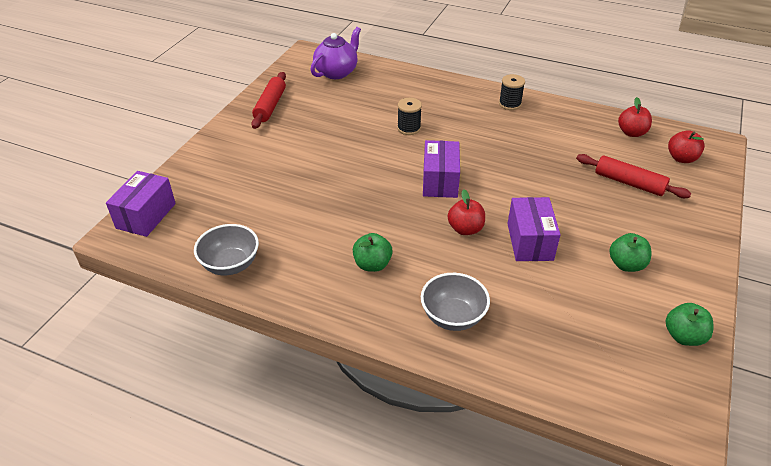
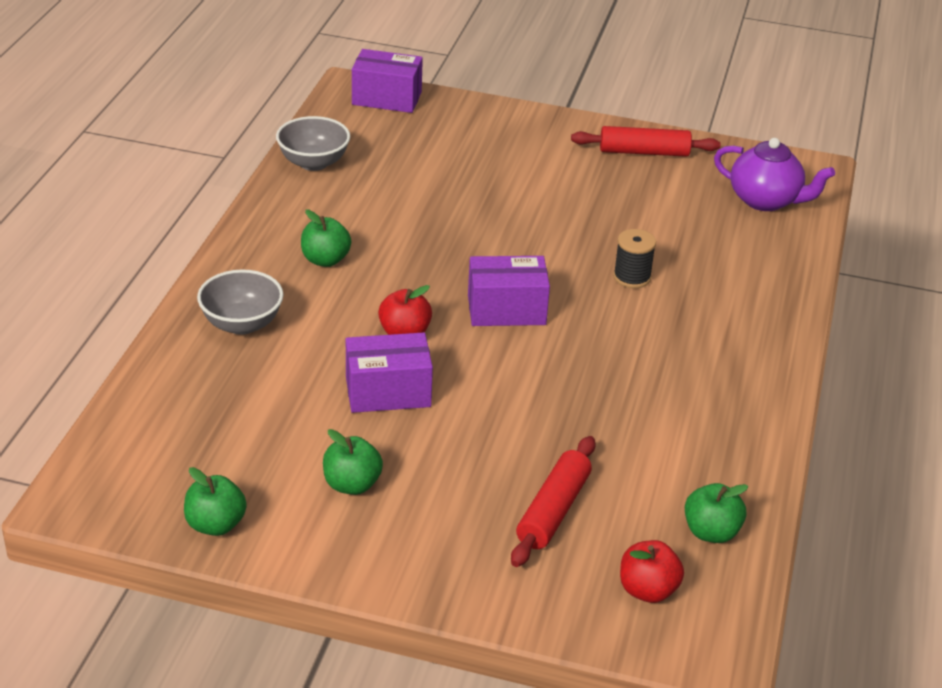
camera: 80 degrees right, 5 degrees down
(510, 104) = (748, 384): black spool -> none
(631, 133) = (711, 532): red apple -> green apple

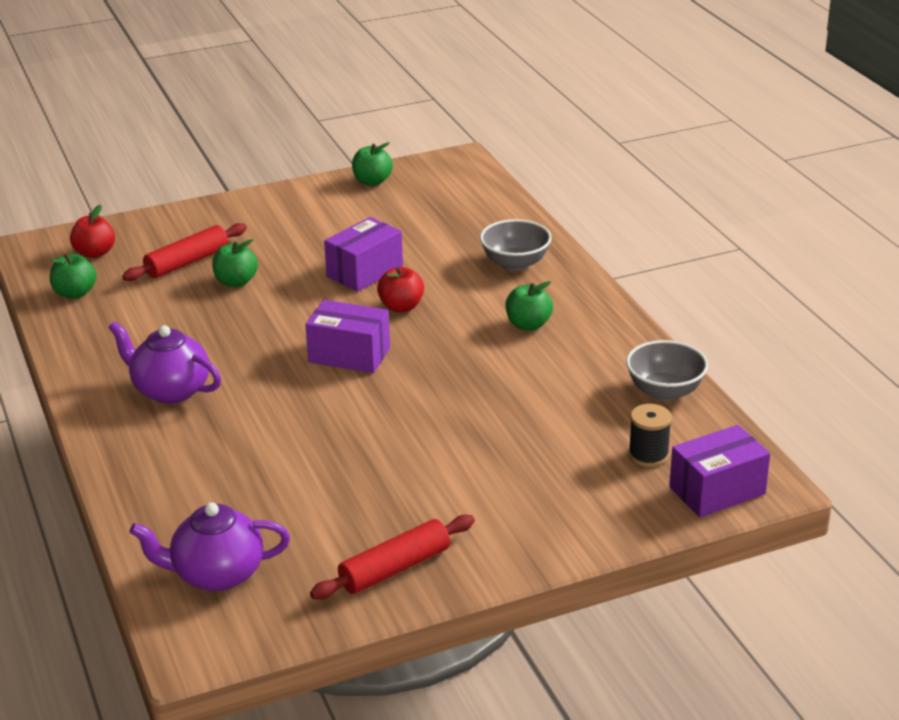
camera: 145 degrees right, 5 degrees down
(352, 484) = (323, 224): green apple -> green apple (236, 282)
(506, 310) = (349, 355): purple box -> purple box turned 60 degrees clockwise
(553, 511) = (187, 262): red rolling pin -> red rolling pin turned 60 degrees clockwise
(632, 277) = (277, 427): black spool -> black spool (648, 455)
(694, 355) = (170, 390): none -> purple teapot

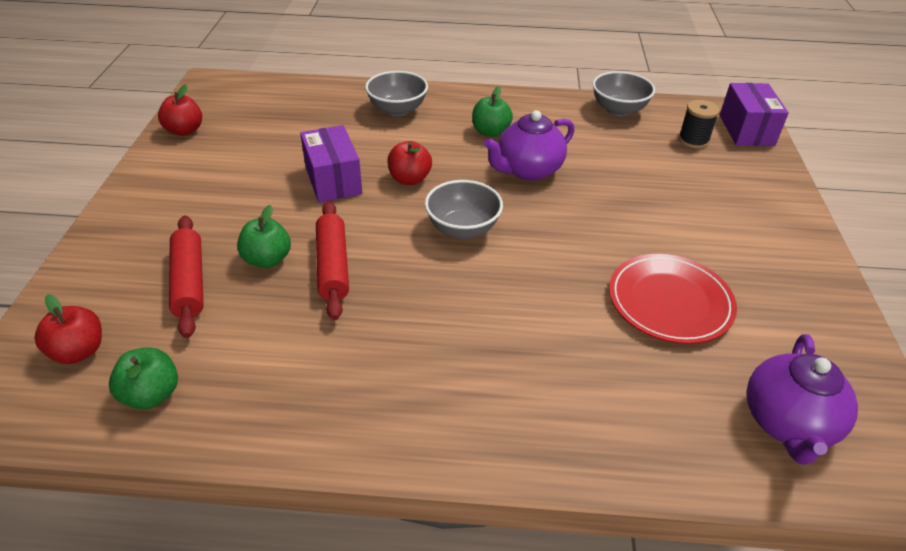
camera: 65 degrees left, 10 degrees up
(170, 390) = (434, 367): purple teapot -> purple teapot (528, 170)
(332, 487) = (670, 301): none -> red plate
(349, 355) = (462, 229): purple box -> grey bowl
(372, 181) = (184, 131): green apple -> red apple
(395, 568) = (803, 301): red rolling pin -> red rolling pin (333, 266)

